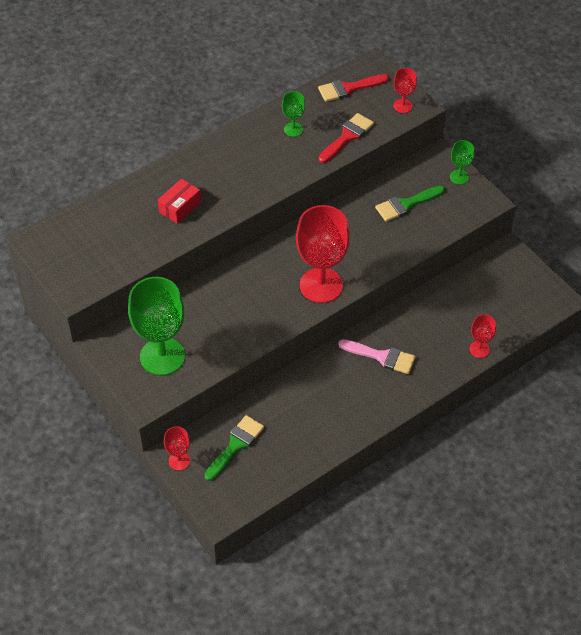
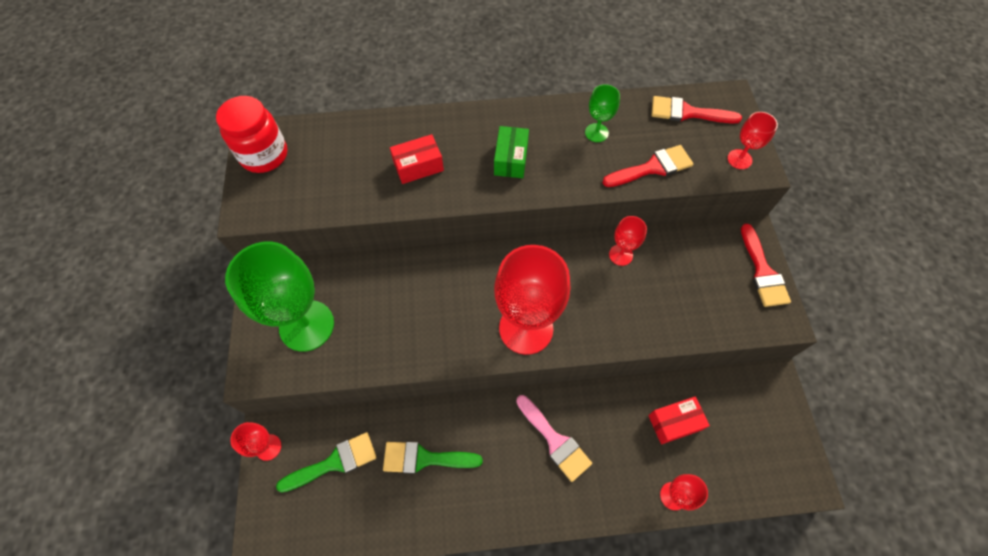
camera: 30 degrees right, 10 degrees up
(55, 250) = (264, 155): none -> red jar
(244, 173) = (511, 159): none -> green box
(356, 209) = (620, 255): none -> red goblet
(406, 204) = (681, 276): green brush -> green brush (424, 458)
(455, 307) = (674, 422): none -> red box
(459, 177) = (762, 271): green goblet -> red brush

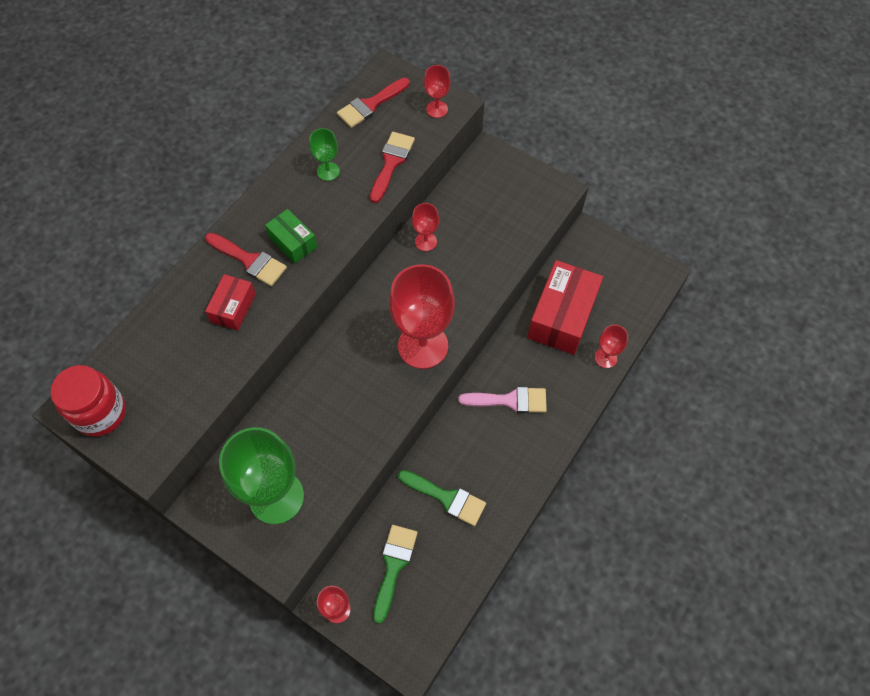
camera: 50 degrees left, 0 degrees up
(424, 458) = (447, 498): green brush -> green brush turned 105 degrees counterclockwise
(674, 422) = (562, 316): red box -> red box, size x1.86
(762, 271) = (518, 171): red brush -> red brush (250, 260)

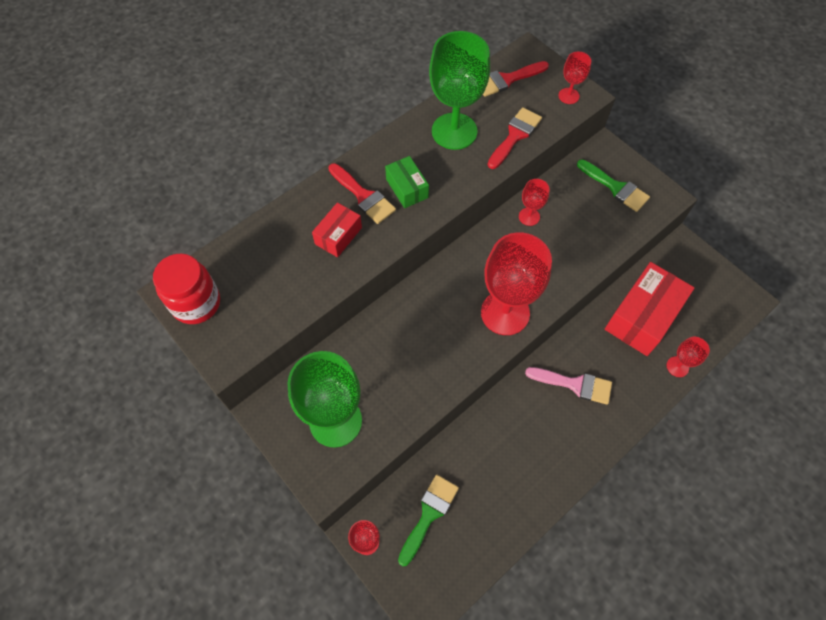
camera: 15 degrees right, 0 degrees up
(328, 171) = (454, 131): green goblet -> green goblet, size x2.13
(447, 498) = (494, 462): green brush -> green brush (615, 187)

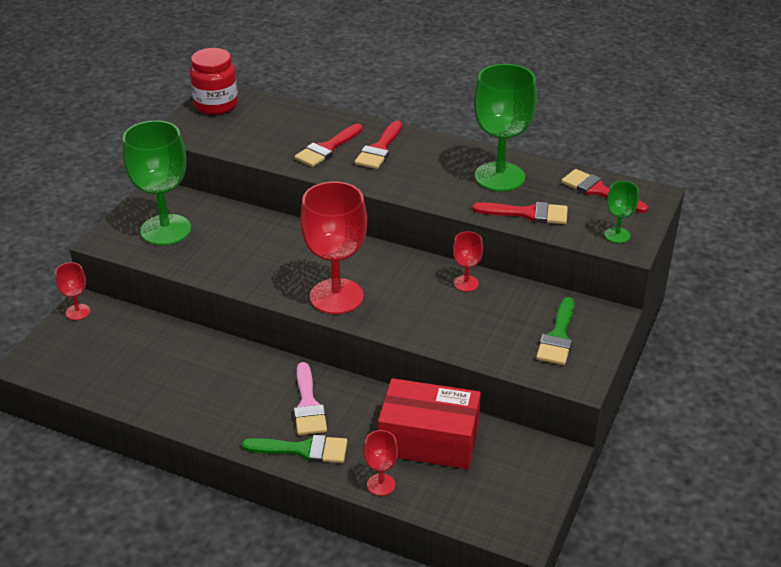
camera: 65 degrees right, 25 degrees down
(338, 236) = (327, 148): red box -> red brush
(407, 188) = (407, 169): green box -> none
(429, 514) = (118, 341): green brush -> green brush (303, 449)
(568, 96) = (617, 235): red goblet -> green goblet

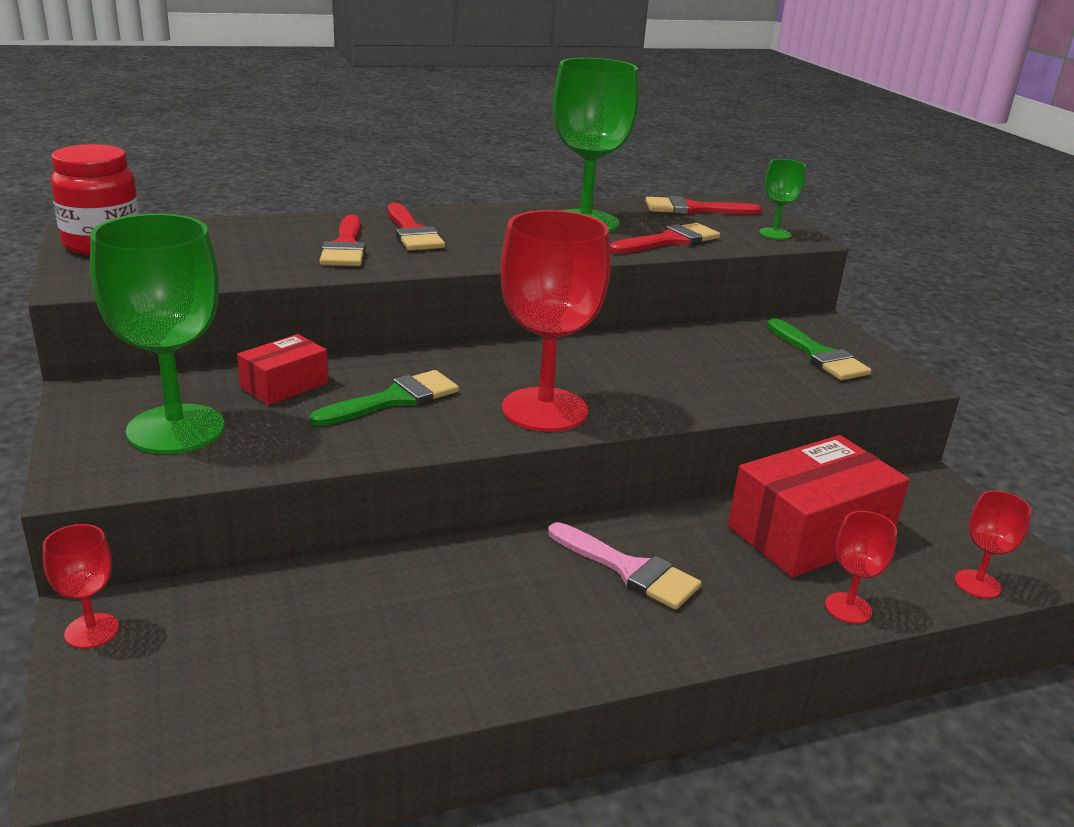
camera: 45 degrees left, 10 degrees down
(238, 224) = (284, 385): none -> red box
(303, 449) = (707, 623): green brush -> green brush (394, 399)
(466, 283) = (657, 345): red goblet -> red goblet (977, 584)

